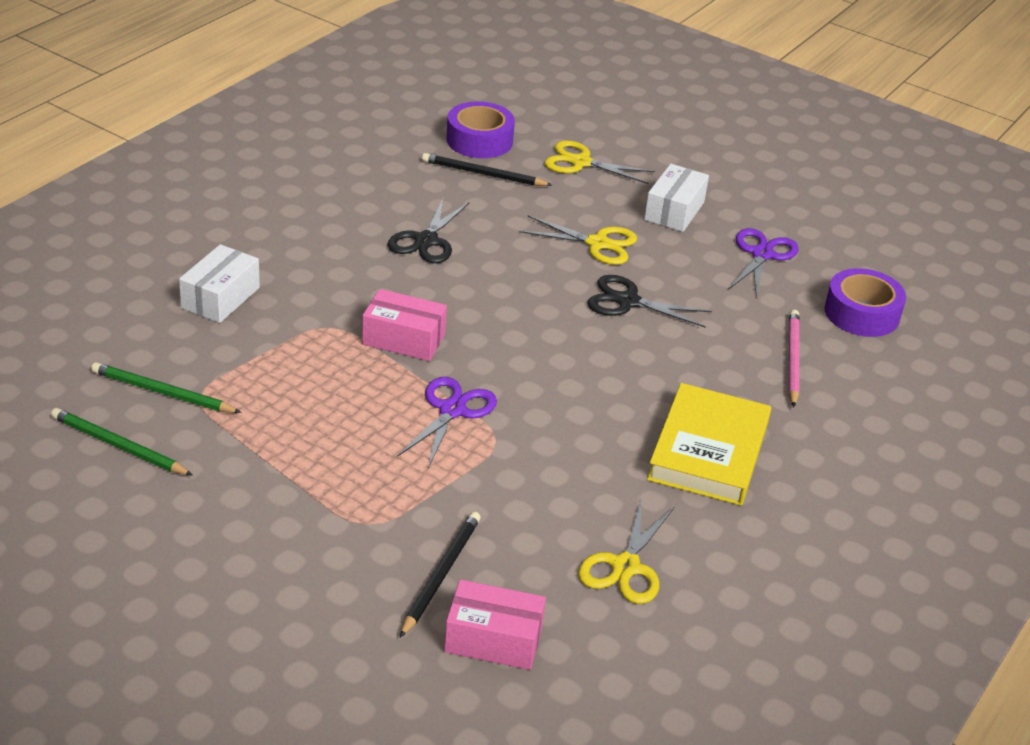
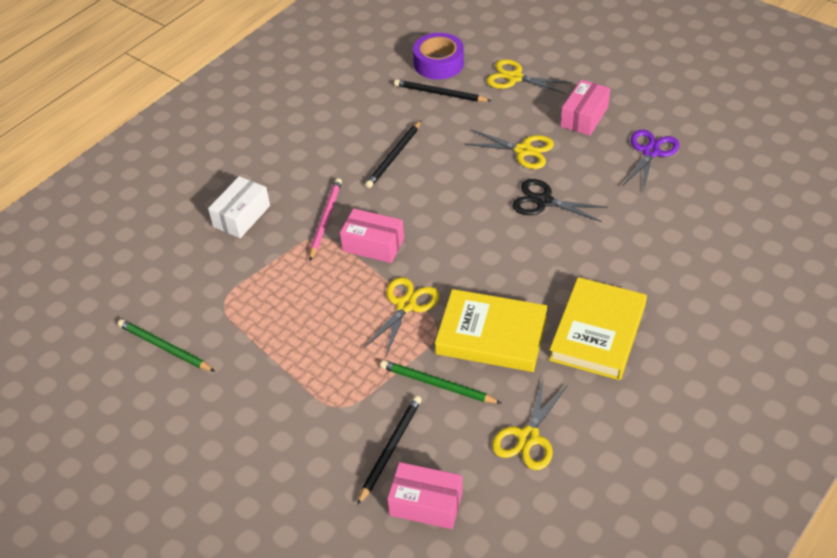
camera: 10 degrees right, 10 degrees up
(162, 392) = (197, 300): green pencil -> green pencil (437, 384)
(426, 241) = (394, 156): black scissors -> black pencil
(452, 410) = (406, 305): purple scissors -> yellow scissors
(569, 449) = (491, 335): none -> yellow book
(674, 211) = (584, 117): white box -> pink box
(792, 360) = (668, 247): pink pencil -> pink pencil (325, 219)
(861, 313) = (726, 201): purple tape -> none

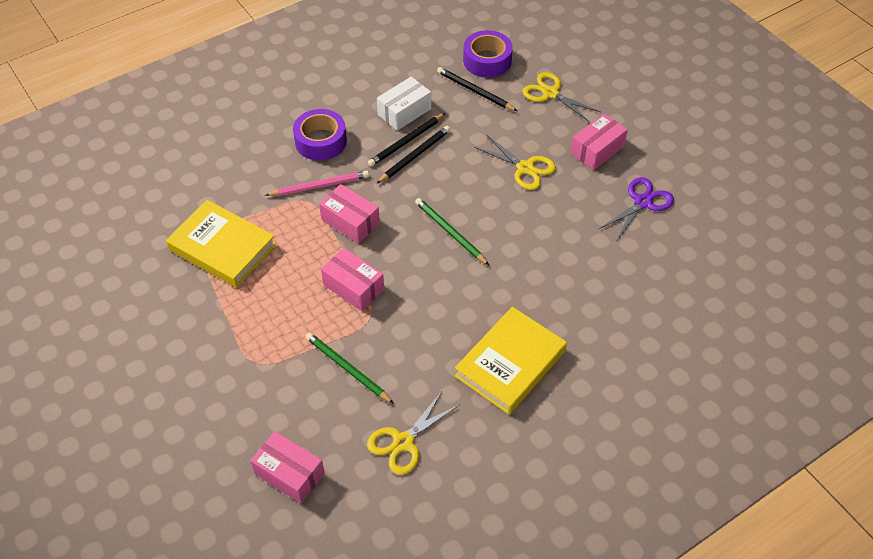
camera: 15 degrees right, 5 degrees up
(164, 347) = (136, 265): green pencil -> green pencil (450, 232)
(241, 216) = (250, 162): white box -> white box (404, 112)
(306, 178) = (321, 141): none -> purple tape
(325, 219) = (319, 186): pink pencil -> pink pencil turned 45 degrees clockwise
(390, 449) = (281, 415): black pencil -> black pencil (415, 156)
(406, 305) = (353, 287): yellow scissors -> pink box
(491, 335) = (415, 337): yellow book -> yellow book (222, 248)
(544, 201) = (520, 223): black scissors -> none

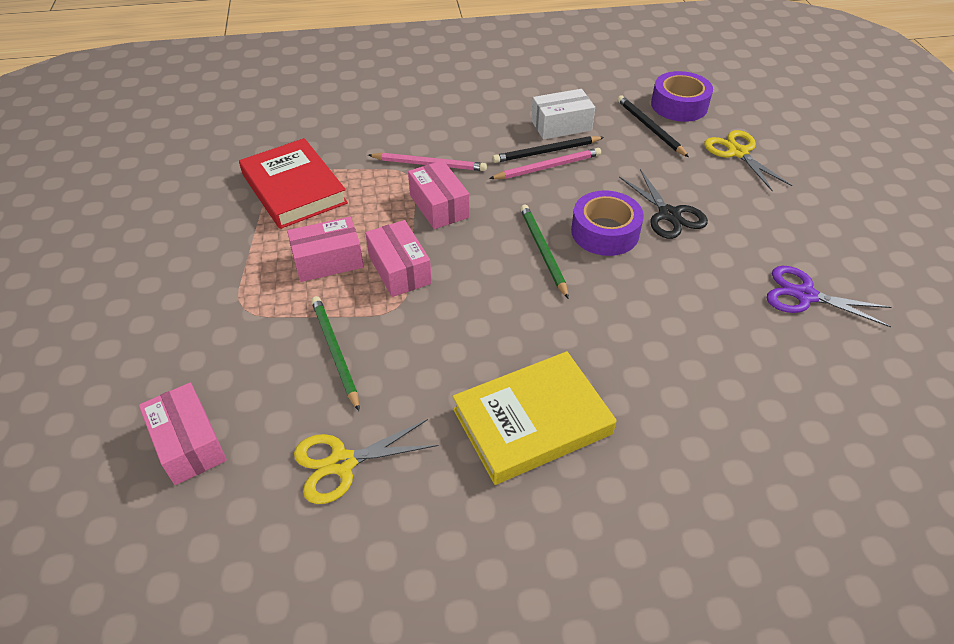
camera: 25 degrees right, 5 degrees down
(222, 248) = (294, 189): yellow book -> red book
(321, 141) = (457, 127): purple tape -> purple tape (605, 232)
(415, 156) = (548, 167): black pencil -> pink pencil
(525, 168) = (669, 215): yellow scissors -> black scissors
(597, 150) = (769, 222): pink box -> pink box (328, 261)
(643, 202) = (805, 295): purple scissors -> purple scissors turned 135 degrees counterclockwise

